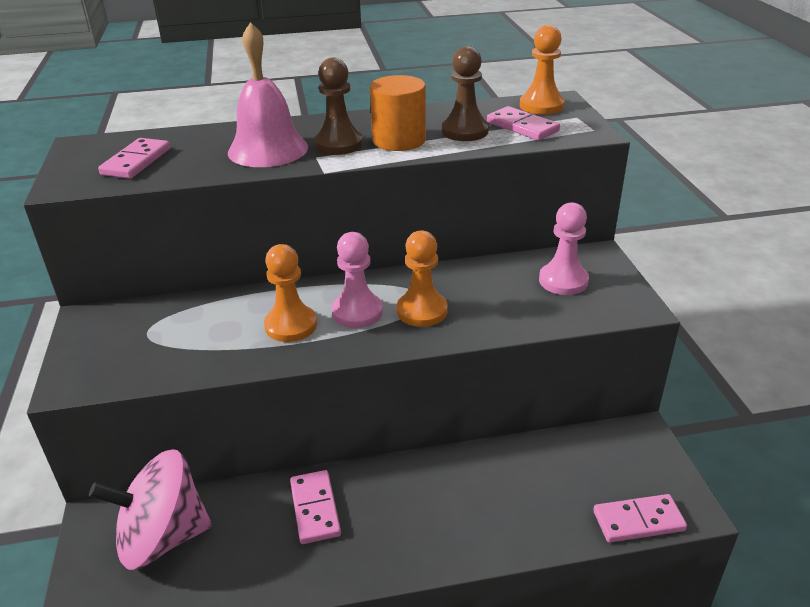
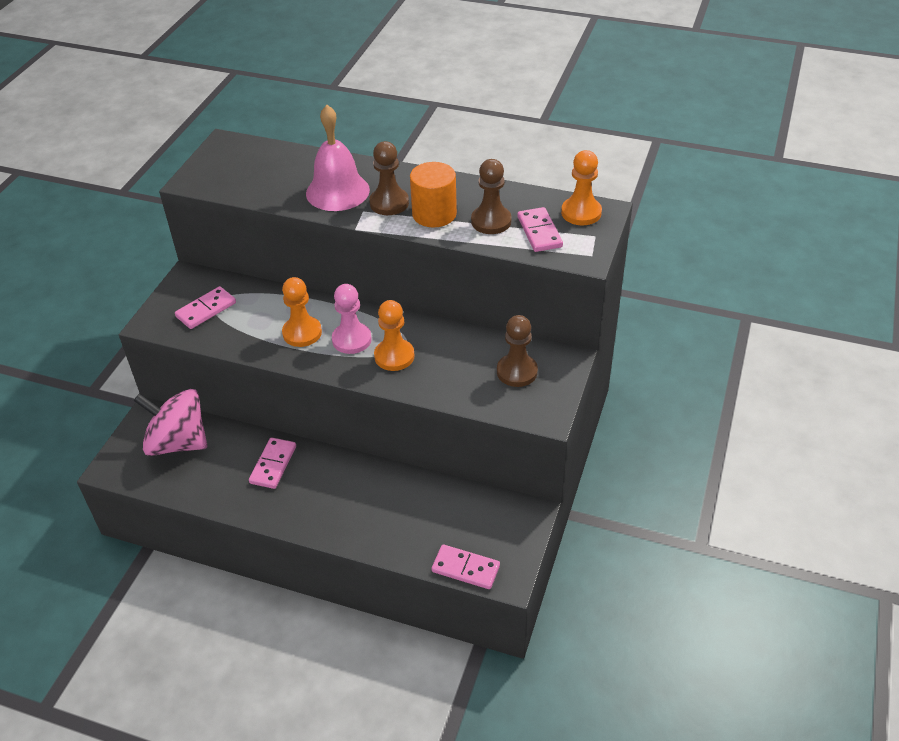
camera: 30 degrees right, 10 degrees up
(136, 161) = (247, 174): pink domino -> pink domino (206, 310)
(563, 281) = (517, 372): pink pawn -> brown pawn

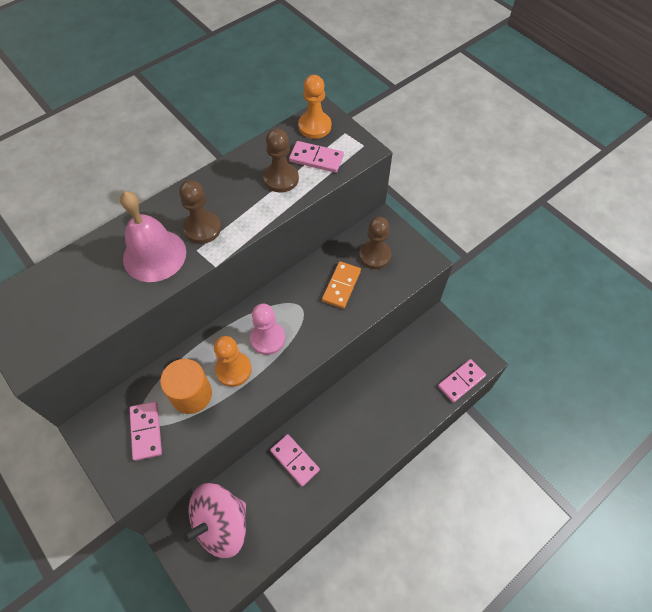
camera: 60 degrees left, 15 degrees up
(394, 356) = (306, 320): orange pawn -> none
(434, 214) = (242, 207): orange cylinder -> orange cylinder (191, 394)
(455, 363) = (341, 286): none -> orange domino

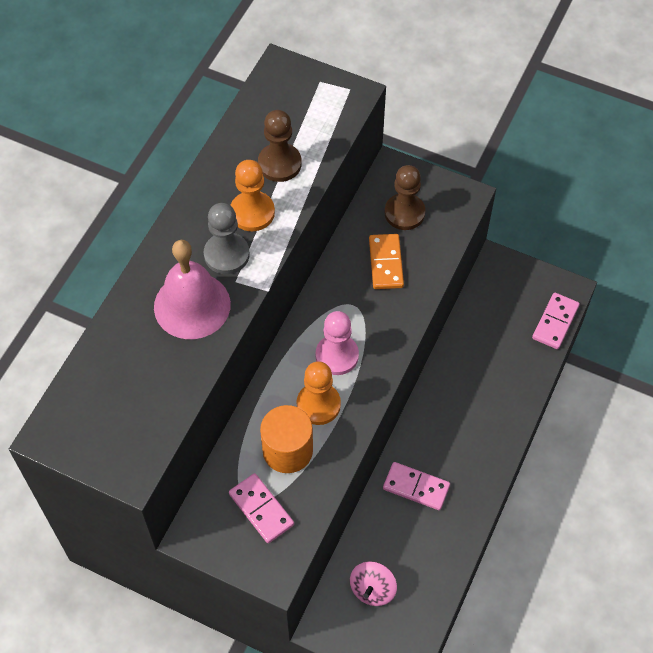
camera: 25 degrees left, 0 degrees up
(202, 228) = (226, 254): brown pawn -> grey pawn
(221, 524) = (372, 589): pink spinning top -> pink spinning top, size x0.54
(314, 126) = (280, 86): orange pawn -> orange pawn (252, 212)
(316, 158) = (305, 125): pink domino -> none

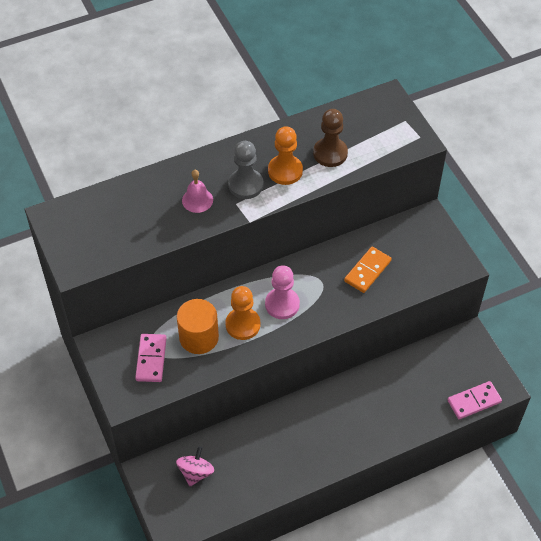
camera: 40 degrees right, 5 degrees down
(192, 305) = (197, 200): pink bell -> pink bell, size x0.53
(372, 589) = (196, 472): pink spinning top -> pink spinning top turned 135 degrees clockwise
(404, 213) = (410, 249): brown pawn -> none
(416, 487) = (280, 434): pink domino -> none

